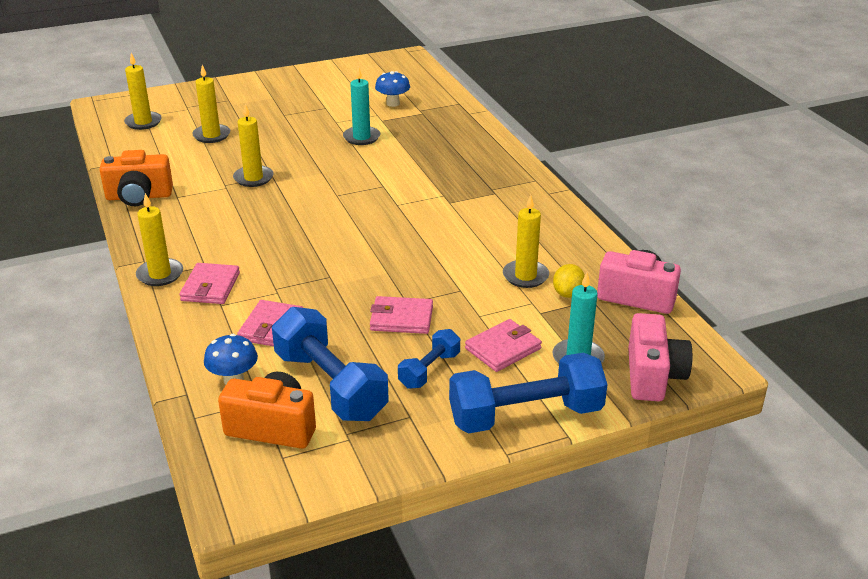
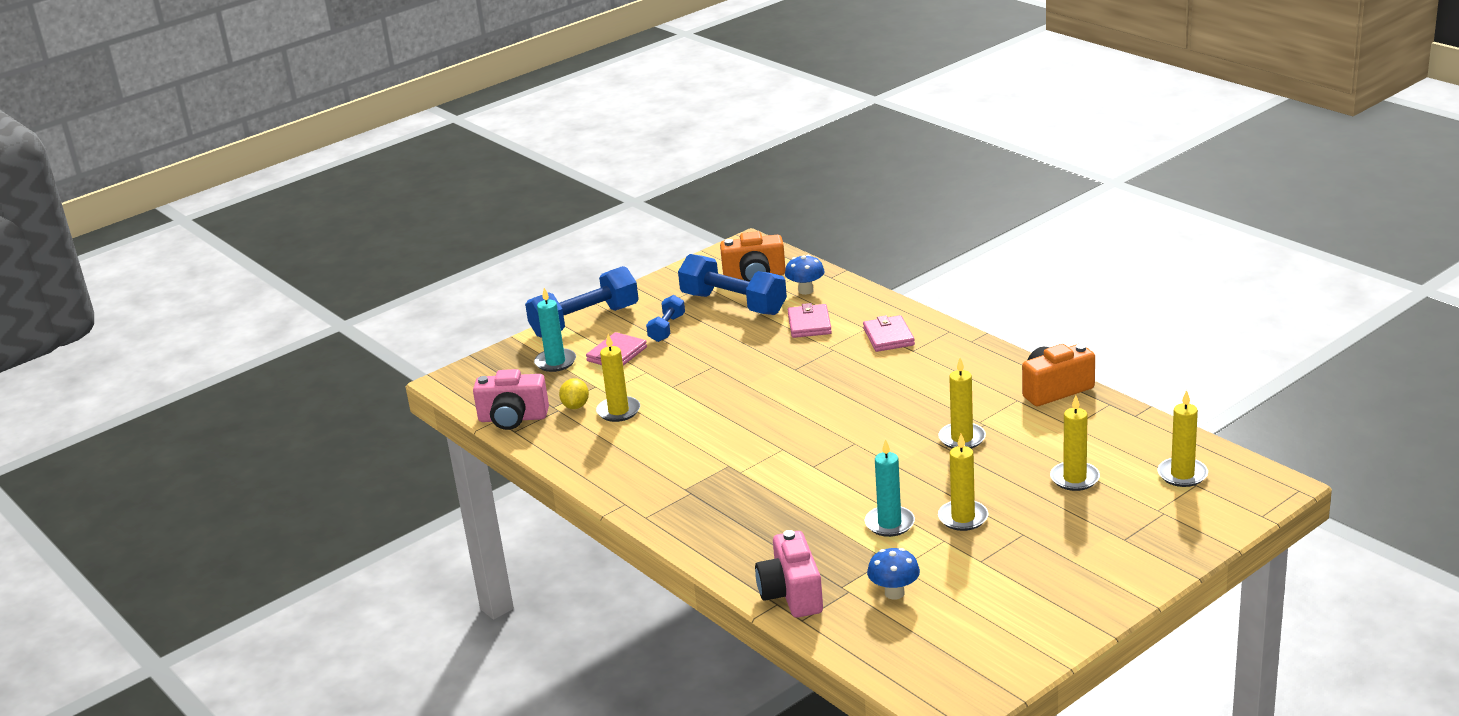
camera: 165 degrees right, 5 degrees down
(160, 274) = (942, 334): yellow candle -> yellow candle (963, 518)
(401, 318) = (709, 354): pink wallet -> none
(653, 376) = (495, 365): pink camera -> pink camera (791, 594)

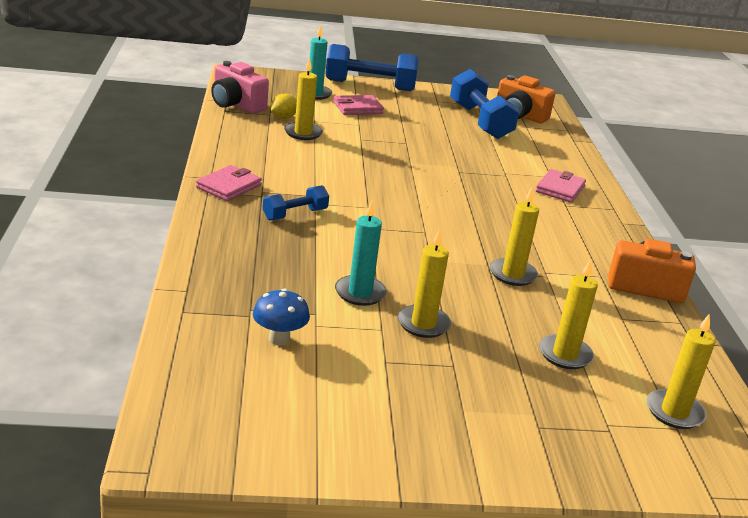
camera: 30 degrees right, 0 degrees up
(667, 328) = (413, 112): blue dumbbell -> blue dumbbell (295, 214)
(791, 594) = (208, 291): pink camera -> none
(805, 290) = (542, 138): blue mushroom -> none
(809, 324) = (513, 155): pink wallet -> pink wallet (229, 186)

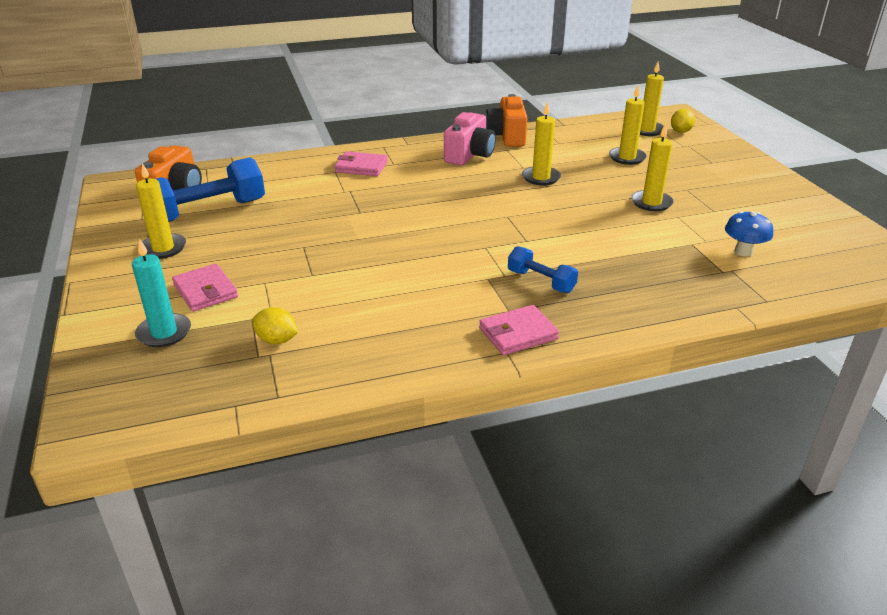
camera: 100 degrees left, 5 degrees up
(229, 186) = (518, 333): pink wallet -> pink wallet turned 45 degrees counterclockwise
(236, 105) = (248, 391): pink camera -> pink camera (469, 155)
(303, 133) = (321, 315): yellow candle -> yellow candle (163, 248)
(360, 293) = (640, 230): turquoise candle -> none
(370, 85) = (106, 295): blue dumbbell -> none
(669, 446) = (680, 131): none -> yellow lemon

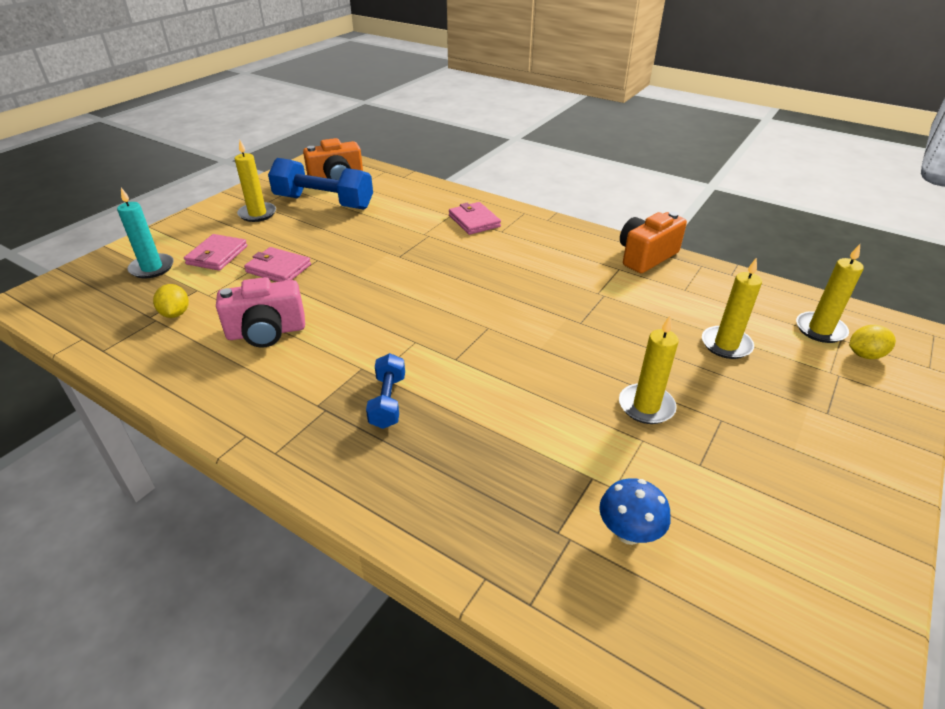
camera: 50 degrees right, 5 degrees up
(469, 155) = (575, 256): pink camera -> pink camera (266, 332)
(518, 333) = (281, 428): pink wallet -> pink wallet (278, 268)
(541, 178) = (591, 312): yellow candle -> none

